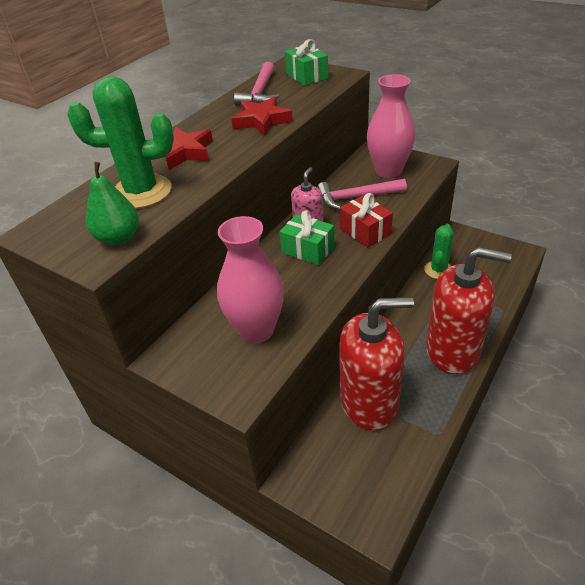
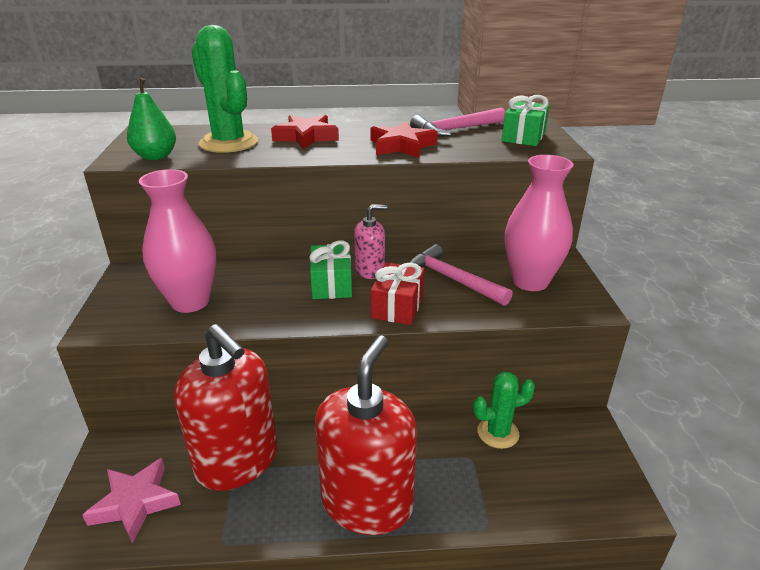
camera: 50 degrees right, 10 degrees down
(368, 475) = (135, 503): none -> pink star
(452, 350) = (367, 502): red soap dispenser -> red soap dispenser turned 135 degrees counterclockwise

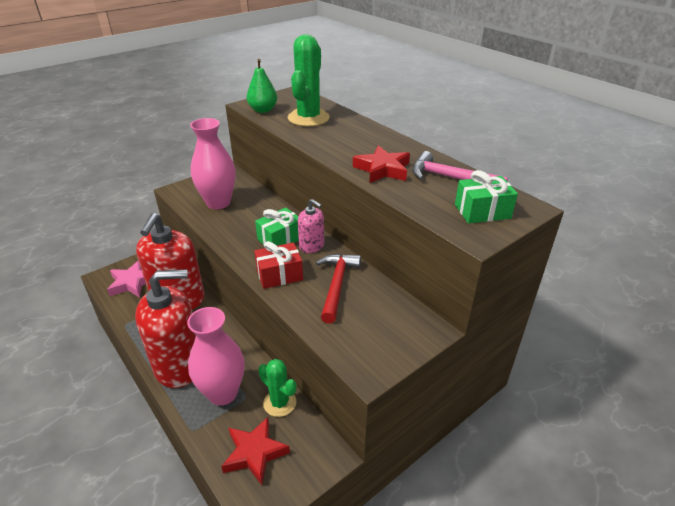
camera: 55 degrees right, 5 degrees up
(306, 137) = (351, 134): red star -> red star (254, 453)
(452, 280) = (336, 285): pink hammer -> red hammer
(530, 281) = (374, 325): pink vase -> pink vase (223, 393)

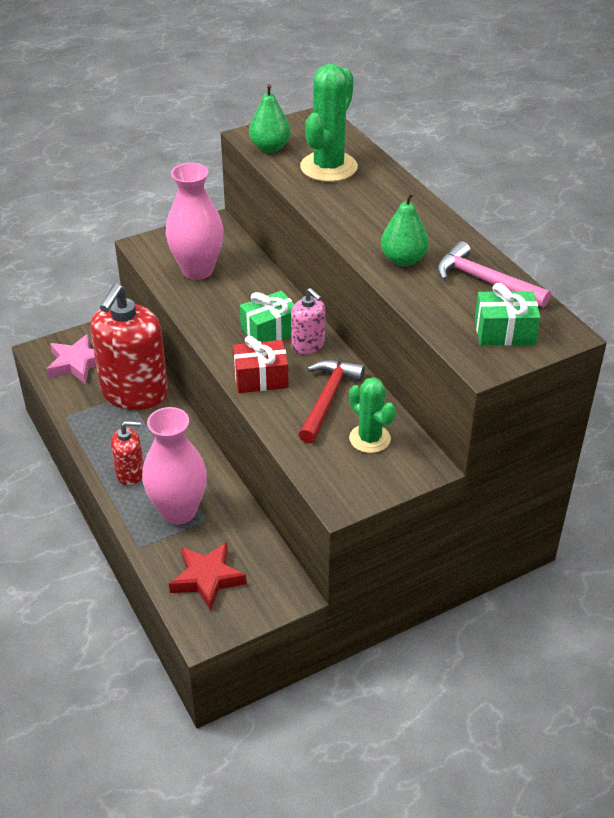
camera: 10 degrees right, 5 degrees up
(179, 365) = (130, 473): red soap dispenser -> red soap dispenser, size x0.48
(279, 403) = (243, 531): green cactus -> green cactus (369, 439)
(382, 169) = (403, 260): red star -> green pear

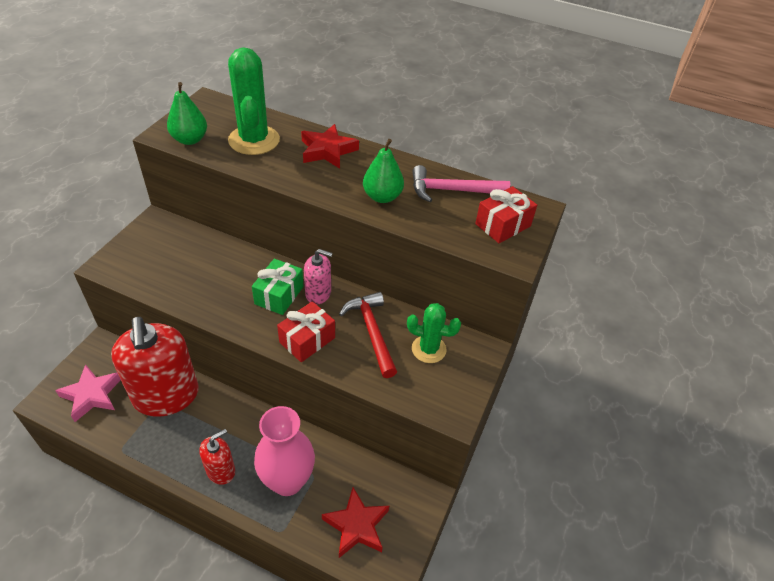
camera: 40 degrees left, 5 degrees up
(197, 270) = (174, 268): pink vase -> none
(392, 200) = (328, 151): none -> red star
(504, 332) = (503, 225): green gift -> red gift

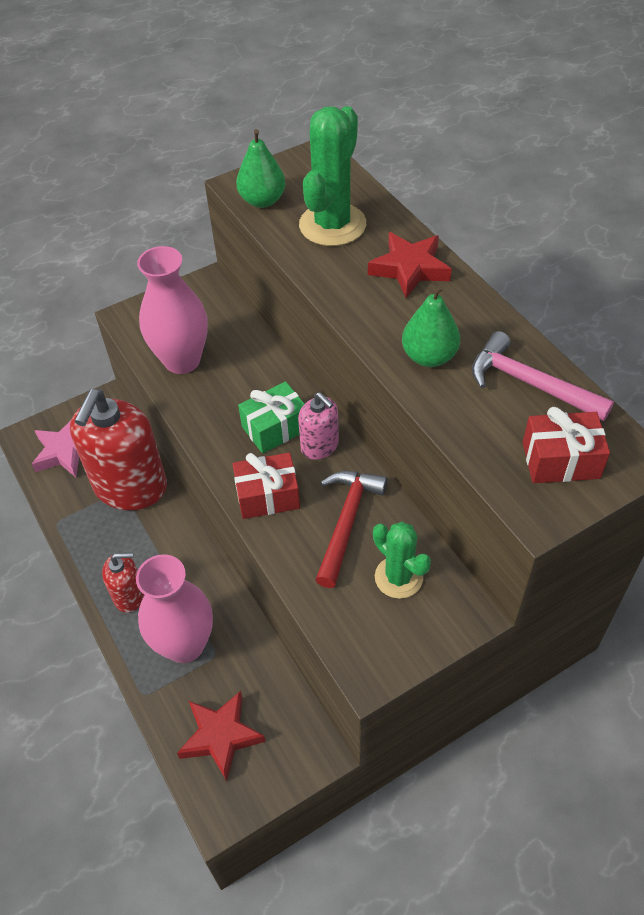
camera: 40 degrees right, 5 degrees up
(175, 279) = (182, 360): none -> pink vase

